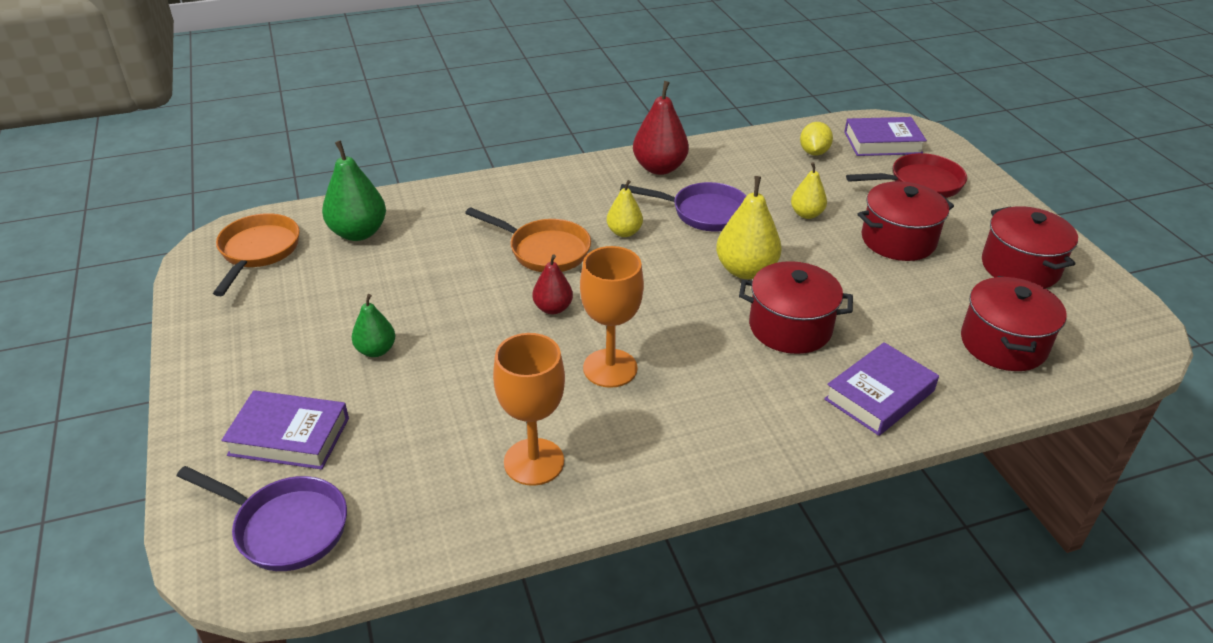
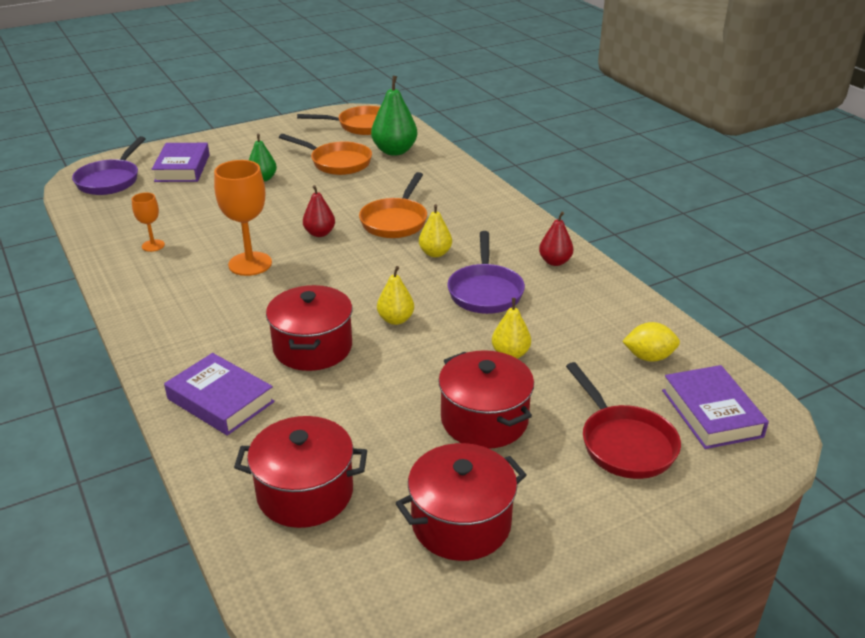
camera: 80 degrees right, 5 degrees down
(363, 281) = (337, 162): none -> orange pan
(534, 462) = (153, 245): orange goblet -> orange goblet, size x0.54
(659, 168) = (555, 262): red pear -> red pear, size x0.60
(745, 270) = (395, 319): yellow pear -> yellow pear, size x0.60

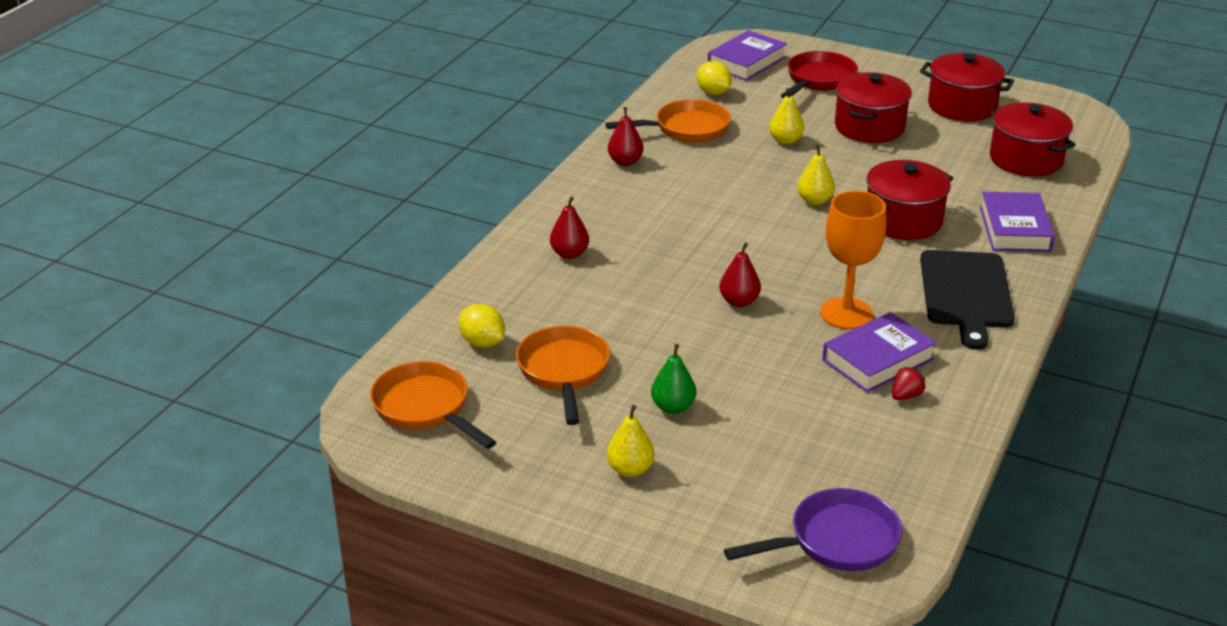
camera: 125 degrees left, 0 degrees up
(153, 245) = (906, 396): orange goblet -> red strawberry
(182, 168) = (727, 496): purple book -> purple book (878, 359)
(192, 323) = (966, 293): none -> black cutting board
(394, 151) = (482, 343): green pear -> yellow lemon
(395, 221) = (656, 268): orange pan -> orange pan (686, 129)
(435, 253) = (688, 222): yellow pear -> yellow pear (630, 469)
(451, 200) = (569, 254): none -> red pear
(485, 291) = (717, 177): purple pan -> none

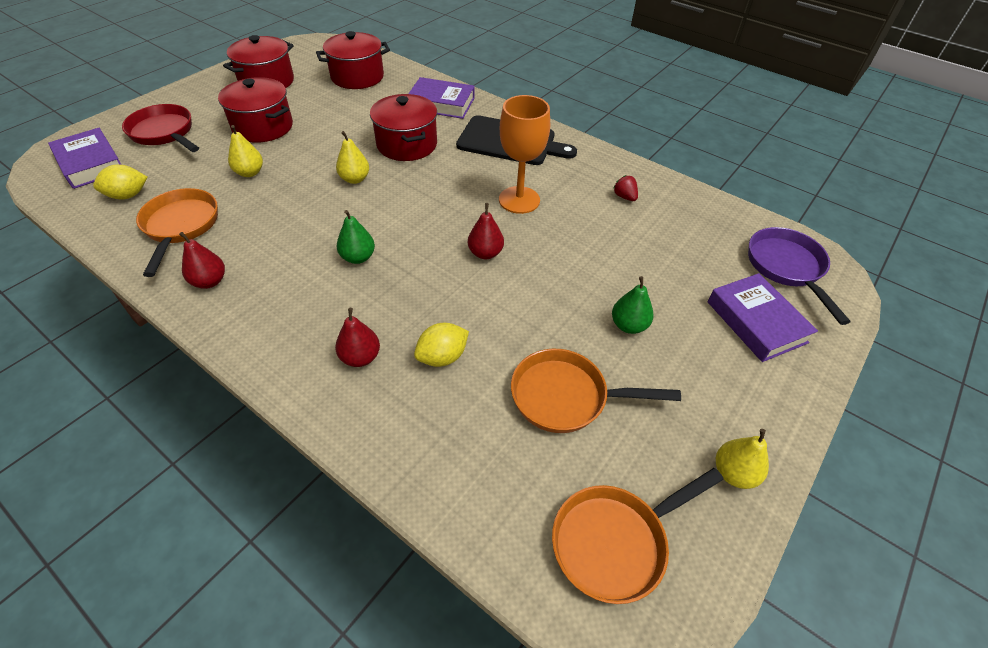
camera: 80 degrees left, 15 degrees up
(482, 343) = (501, 464): yellow lemon -> yellow lemon (442, 357)
(630, 469) = (714, 371): yellow pear -> yellow pear (733, 473)
(693, 227) = (358, 257): none -> green pear
(878, 359) = (580, 199): purple book -> purple book (756, 322)

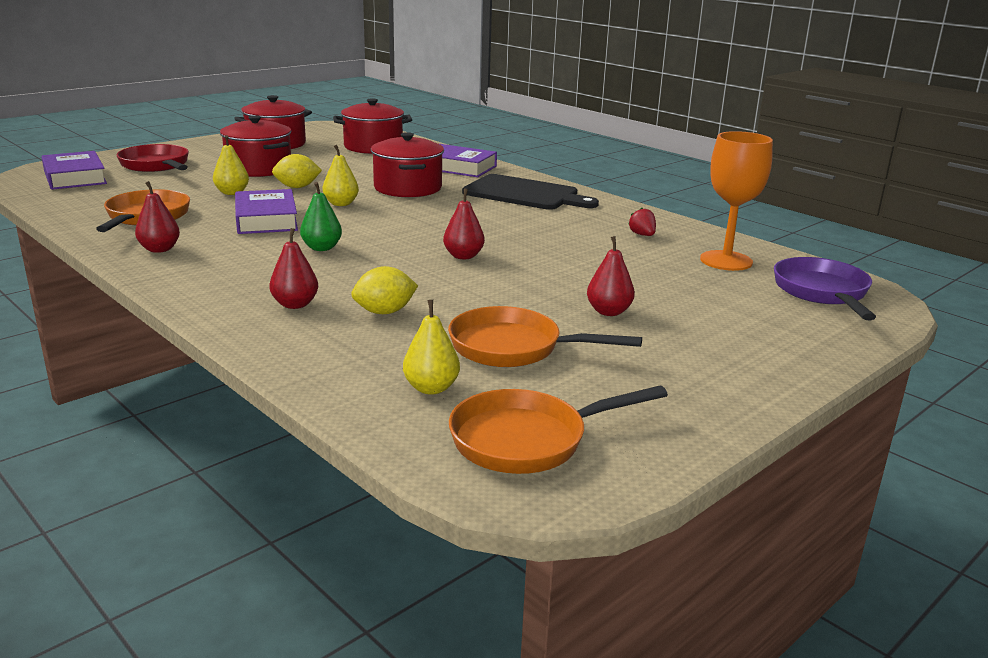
camera: 10 degrees right, 25 degrees down
(128, 195) = (102, 197): yellow lemon -> yellow lemon (297, 187)
(519, 200) = (517, 228): orange goblet -> orange goblet (726, 261)
(628, 325) = (609, 312): green pear -> red pear
(733, 473) = (692, 413): yellow pear -> yellow pear (431, 388)
(756, 322) = (767, 322): purple book -> purple book (266, 219)

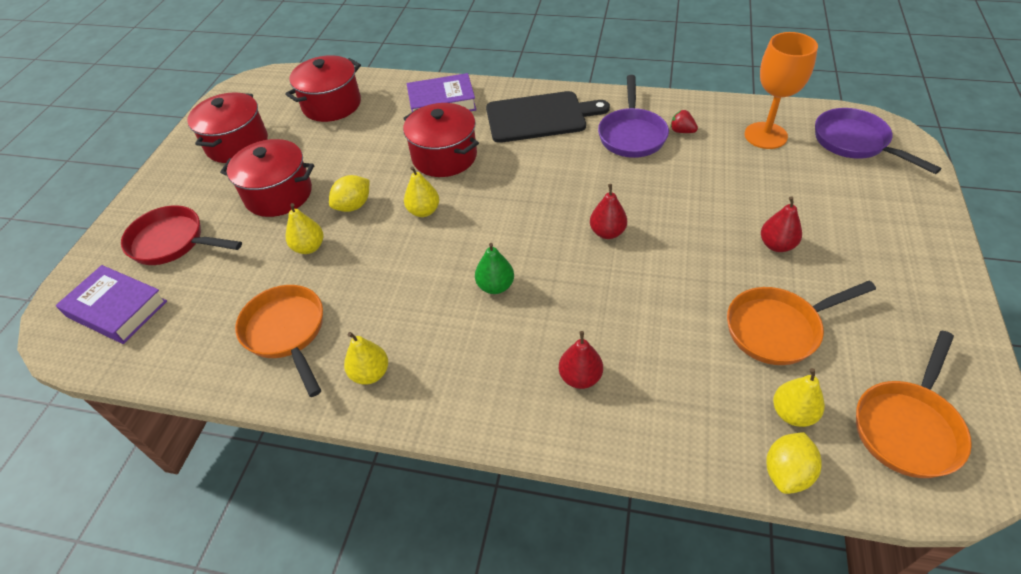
camera: 30 degrees left, 25 degrees up
(159, 249) = (370, 373): red pear -> yellow pear
(266, 219) = (395, 271): purple book -> none
(385, 312) = (650, 343): yellow lemon -> yellow lemon (786, 472)
(589, 223) = (632, 134): none -> purple pan

